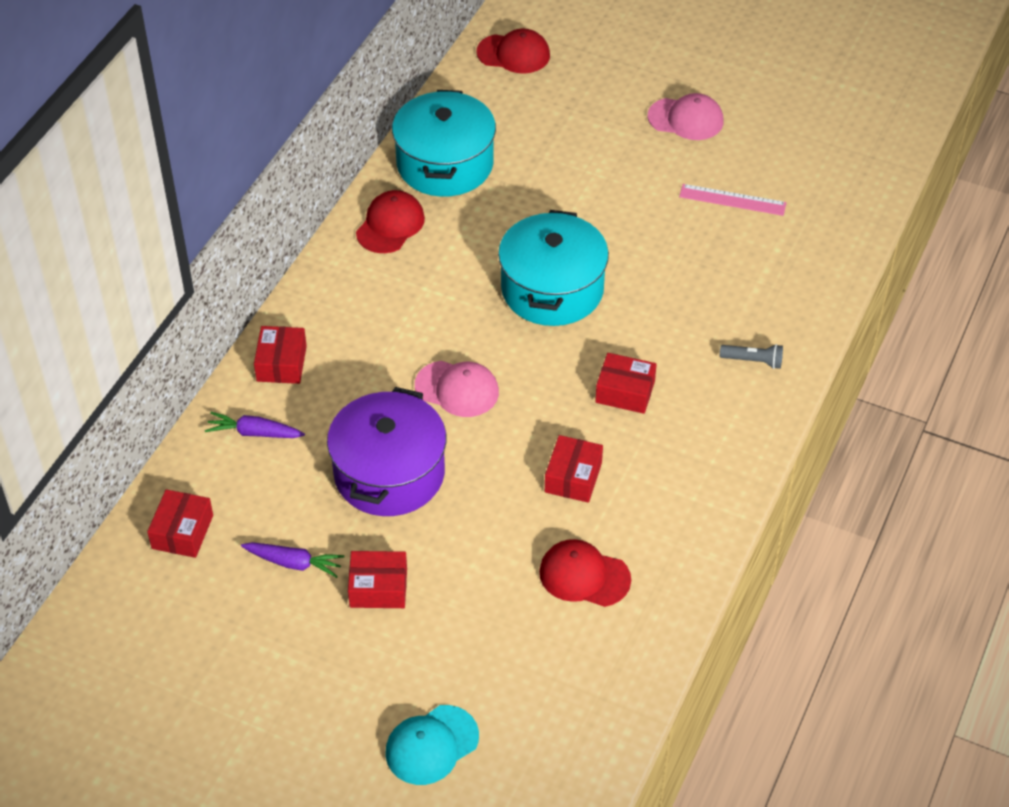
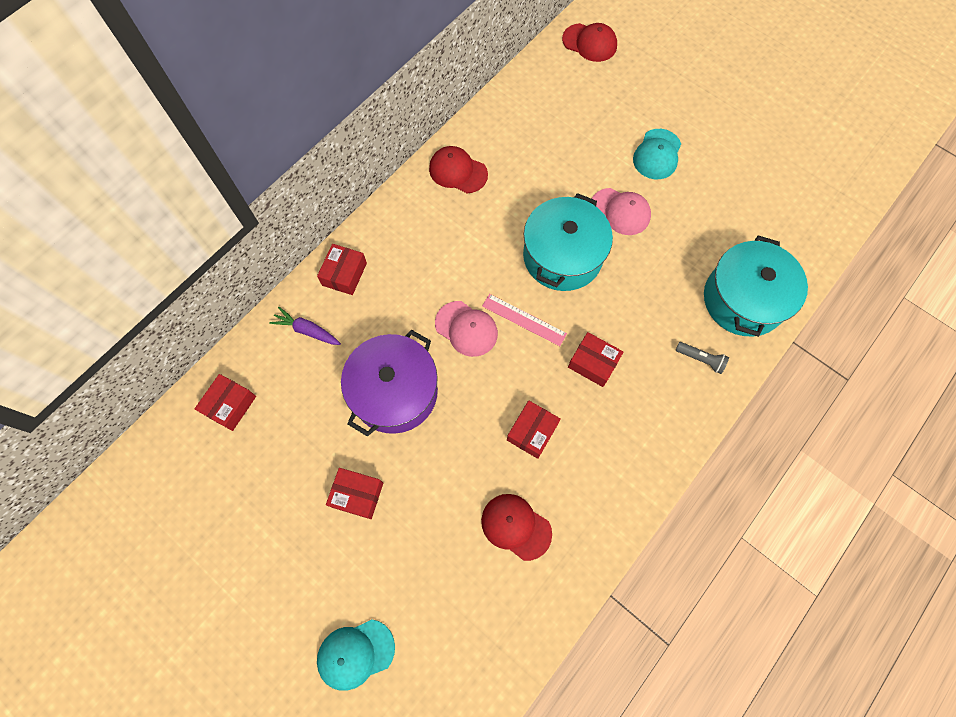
camera: 15 degrees right, 20 degrees up
(294, 563) = (302, 455): purple carrot -> none
(390, 225) = (458, 171): red cap -> red cap turned 105 degrees counterclockwise
(445, 164) = (512, 127): turquoise pot -> turquoise pot (743, 300)
(636, 159) = (657, 154): none -> turquoise cap
(686, 119) = (705, 127): pink cap -> pink cap (620, 212)
(732, 200) = (722, 207): pink ruler -> pink ruler (524, 319)

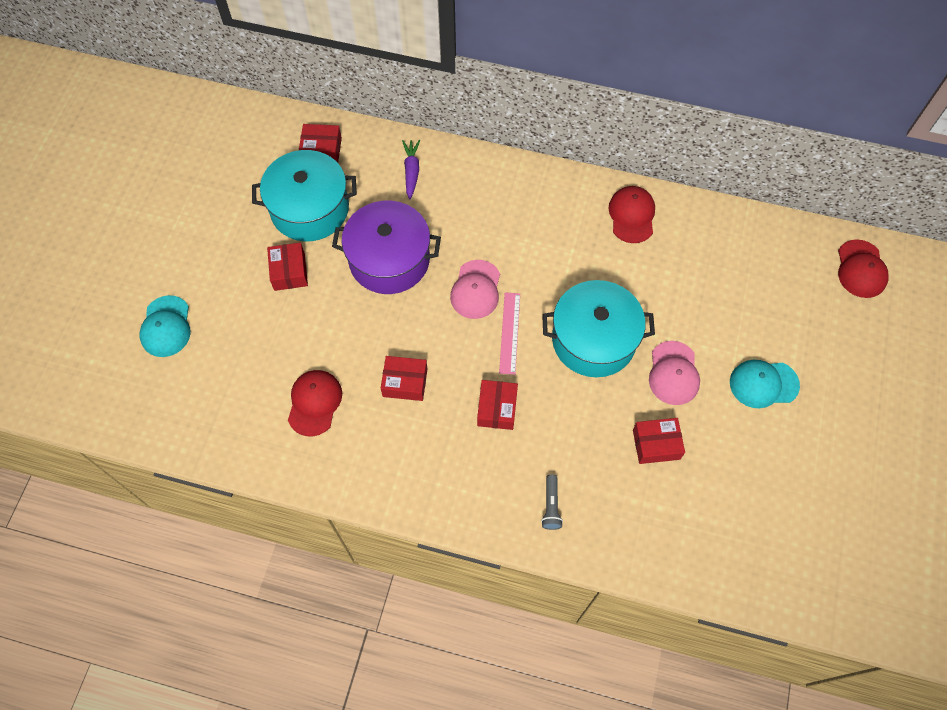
camera: 65 degrees right, 5 degrees down
(344, 274) = (477, 174): red box -> red box (656, 444)
(355, 653) = (166, 326): turquoise cap -> turquoise cap turned 135 degrees counterclockwise
(743, 300) = (640, 526): turquoise pot -> turquoise pot (310, 209)

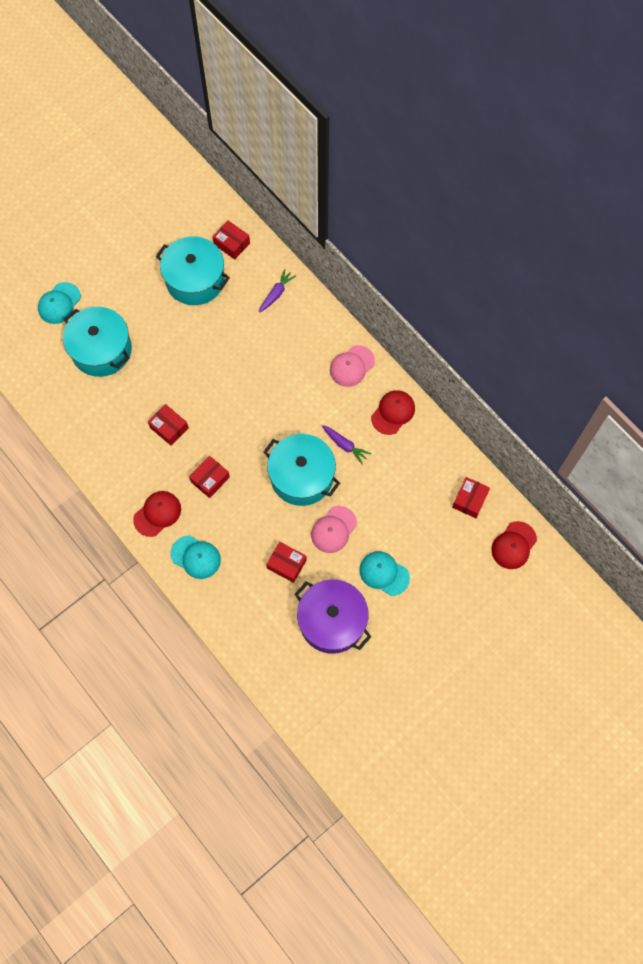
camera: 35 degrees right, 5 degrees up
(257, 347) = (101, 350): none -> turquoise pot
(289, 272) = (153, 314): red box -> red box (470, 500)
(314, 403) = (109, 405): red cap -> red cap (157, 514)
(389, 260) = (218, 344): purple pot -> purple pot (332, 621)
(476, 289) = (255, 397): pink cap -> pink cap (352, 366)
(509, 333) = (254, 438): pink ruler -> none
(551, 506) = (196, 557): grey flashlight -> turquoise cap
(611, 279) = (345, 445): none -> purple carrot

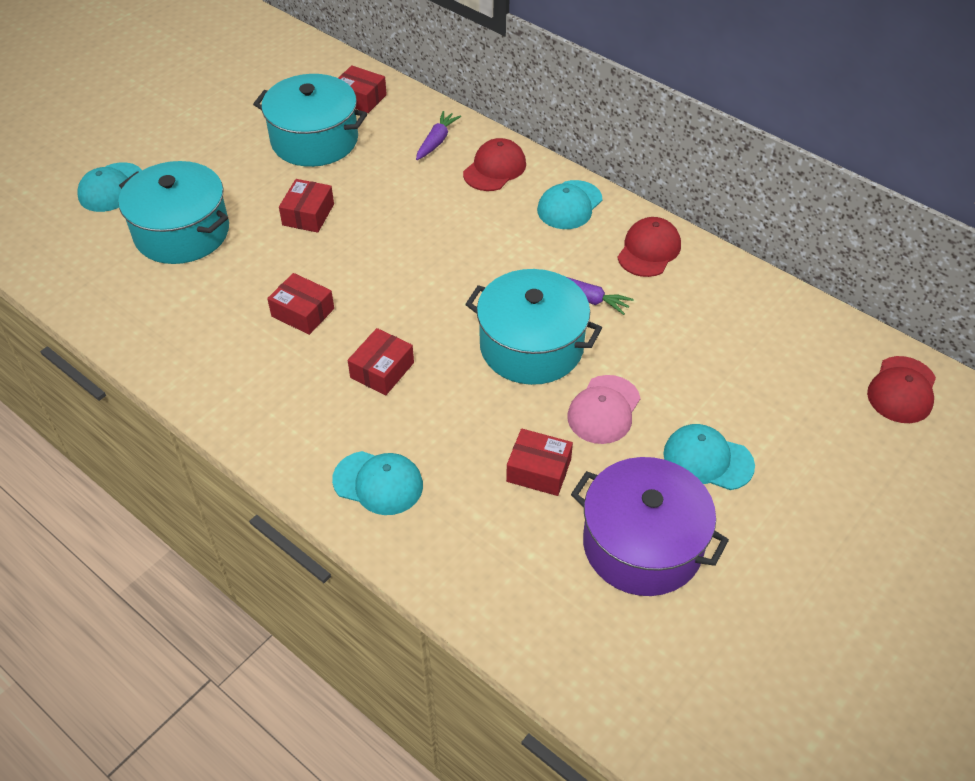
camera: 10 degrees left, 20 degrees down
(157, 514) = (301, 429): red cap -> red cap (495, 169)
(352, 366) = (569, 205): pink cap -> turquoise cap
(470, 500) = (807, 341): red box -> red box (308, 214)

